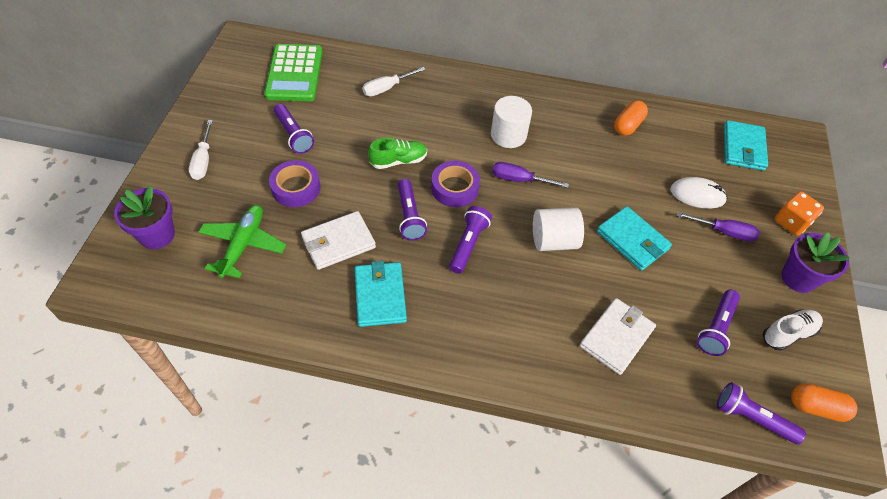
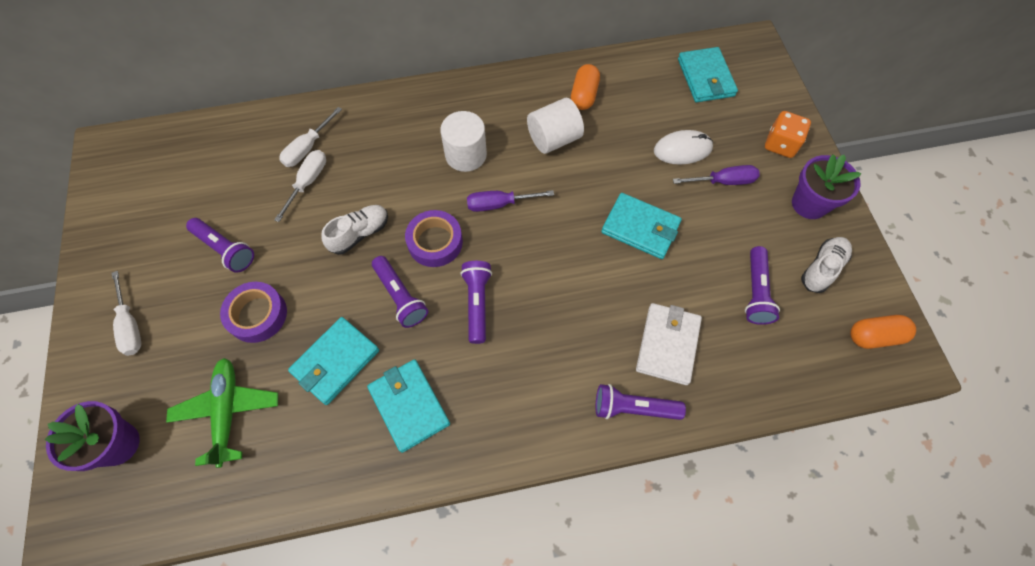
camera: 20 degrees left, 10 degrees up
(294, 73) = (190, 169): green calculator -> none
(338, 242) = (335, 362): white wallet -> turquoise wallet
(376, 111) = (308, 182): none -> white screwdriver
(398, 161) = (359, 234): green shoe -> white shoe
(553, 241) = (563, 261): white cylinder -> white cylinder (554, 139)
(752, 418) = (824, 374): purple flashlight -> purple flashlight (633, 408)

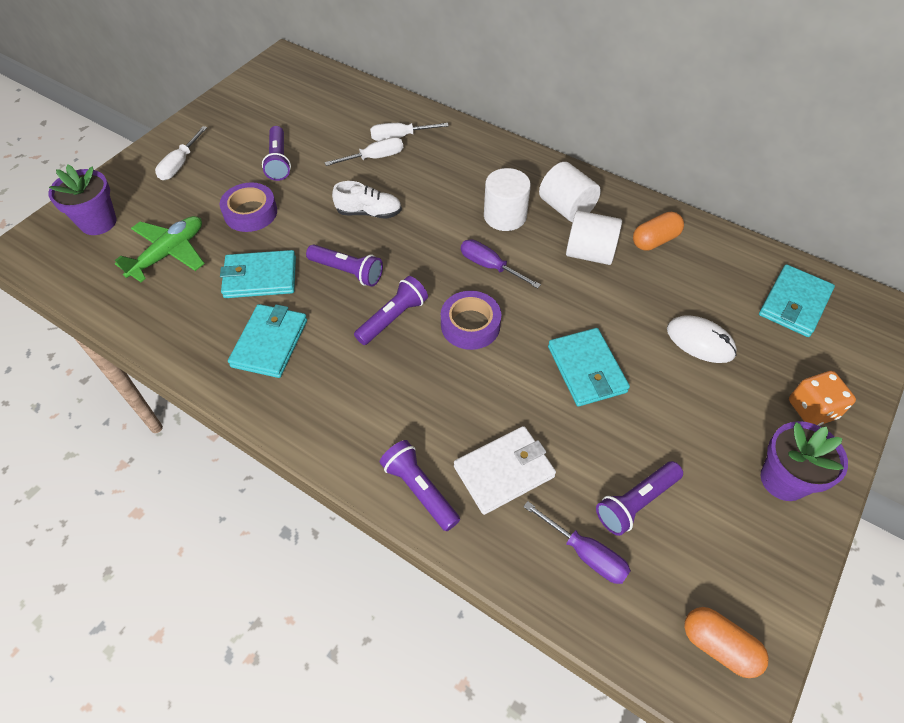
camera: 45 degrees right, 10 degrees down
(400, 296) = (347, 271): purple flashlight -> purple flashlight turned 75 degrees counterclockwise
(435, 242) = (412, 256): purple tape -> purple tape (470, 325)
(501, 114) = (566, 208): none -> white cylinder
(724, 181) = (712, 394): purple screwdriver -> purple screwdriver (586, 554)
(822, 268) = (730, 542): white shoe -> none

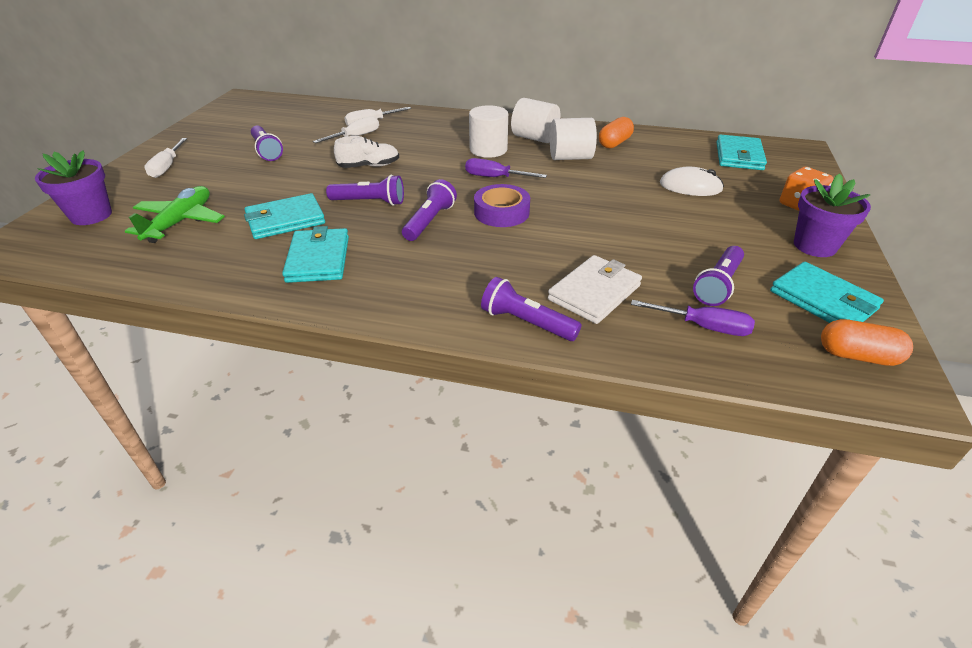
camera: 20 degrees left, 15 degrees down
(250, 213) = (254, 184): purple tape -> none
(587, 369) = (617, 218): turquoise wallet -> turquoise wallet (823, 300)

